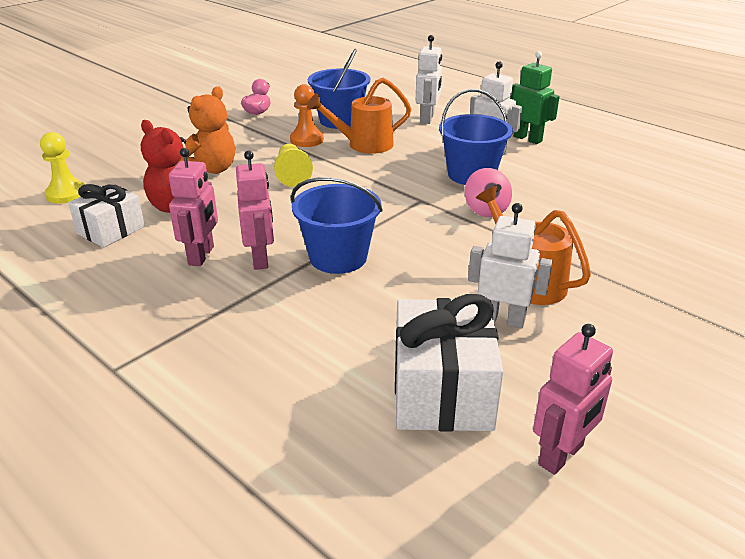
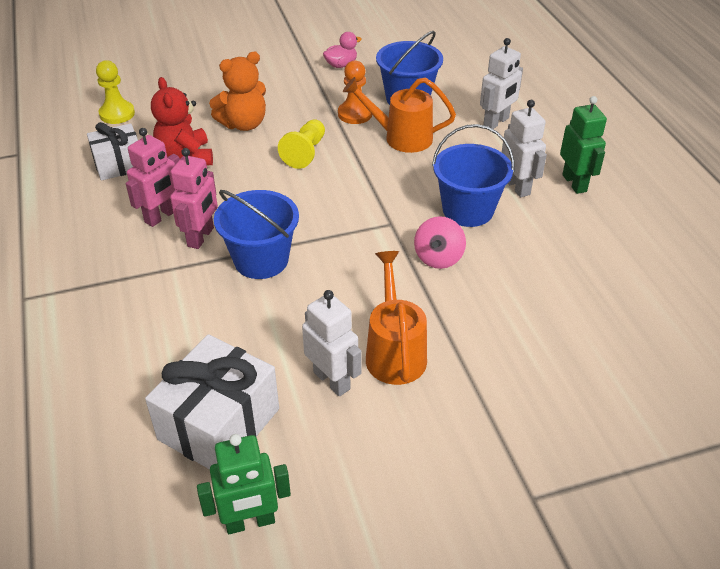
camera: 30 degrees right, 10 degrees up
(561, 455) = (250, 522): pink robot -> green robot

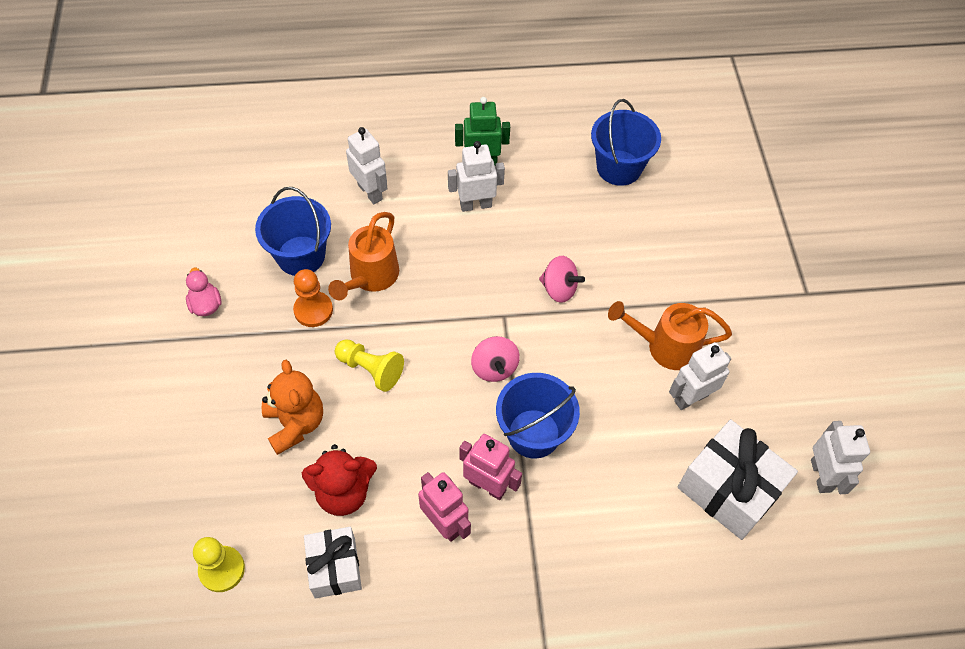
camera: 80 degrees left, 15 degrees up
(250, 522) = (821, 475): green robot -> white robot
(328, 225) = (494, 368): none -> pink spinning top
(468, 210) = (499, 251): blue bucket -> blue bucket (619, 168)

